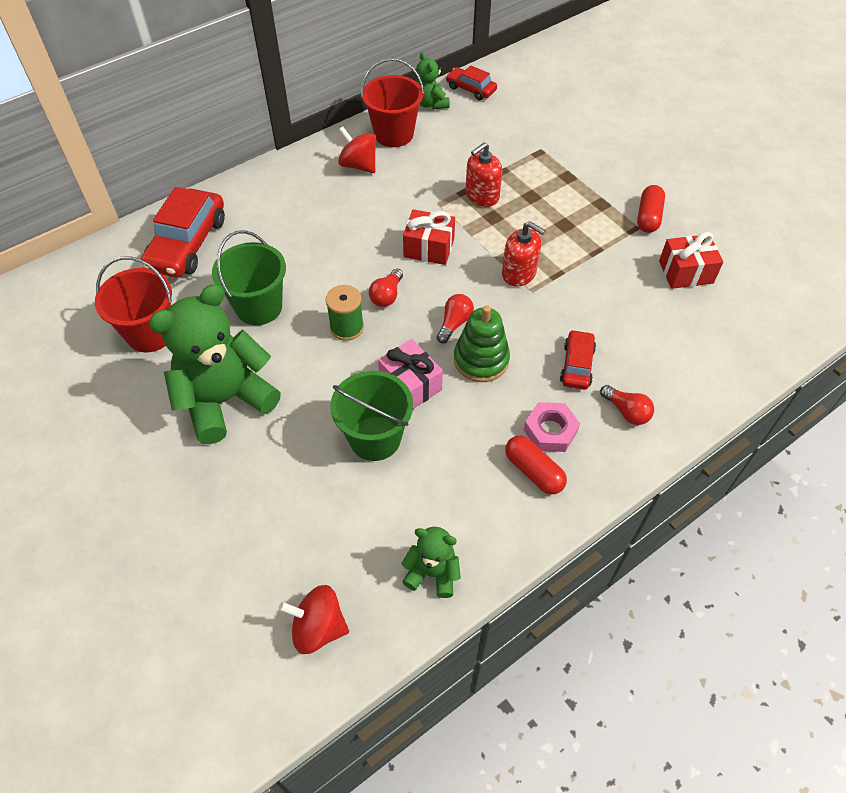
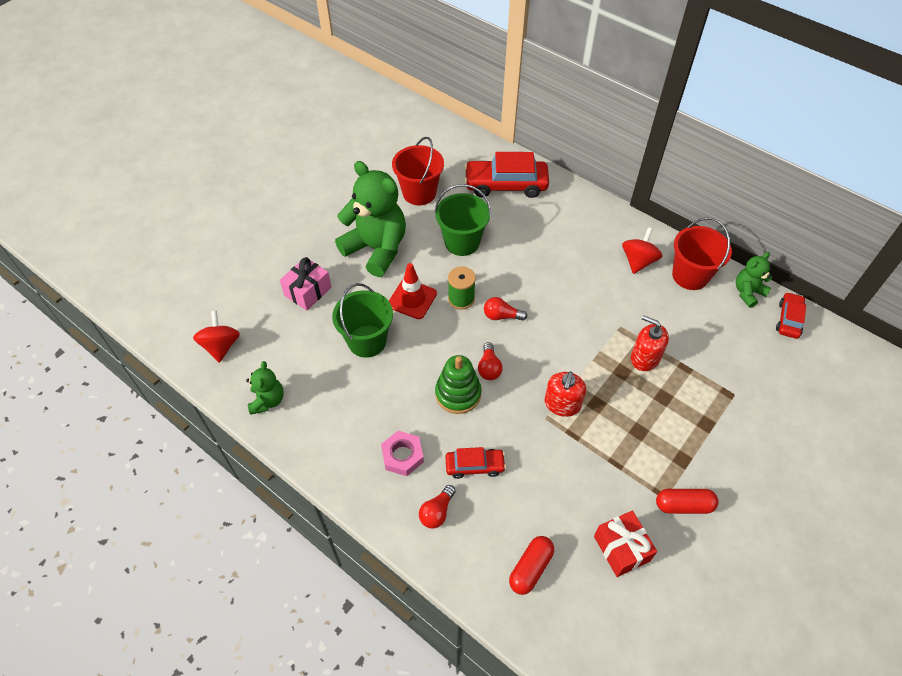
camera: 75 degrees right, 0 degrees up
(327, 377) = (412, 299): none -> red traffic cone
(410, 385) = (420, 352): pink gift -> pink gift (308, 291)
(429, 248) = (564, 332): red gift -> none
(454, 323) = (489, 367): red light bulb -> red light bulb turned 75 degrees clockwise
(533, 471) = (362, 450): red capsule -> red capsule (530, 568)

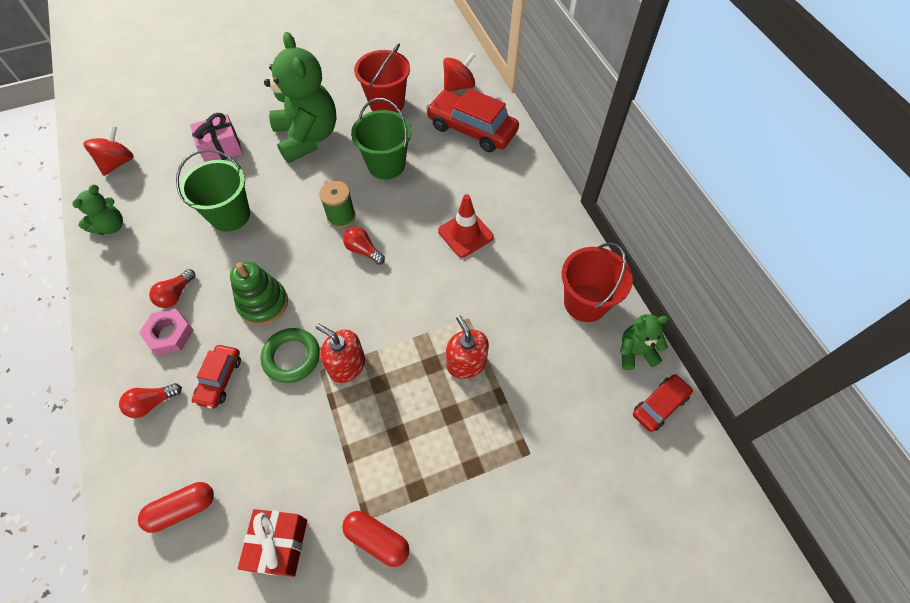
camera: 30 degrees right, 5 degrees up
(412, 299) = (299, 196): red traffic cone -> red traffic cone (465, 234)
(475, 466) = (219, 379): red car -> red car turned 75 degrees clockwise
(489, 367) = (311, 293): red light bulb -> red light bulb (176, 294)
(516, 420) = (291, 357): none -> green ring
(562, 404) = (347, 365): red soap dispenser -> red soap dispenser turned 75 degrees clockwise
(638, 261) = (541, 261): red spinning top -> red spinning top (459, 86)

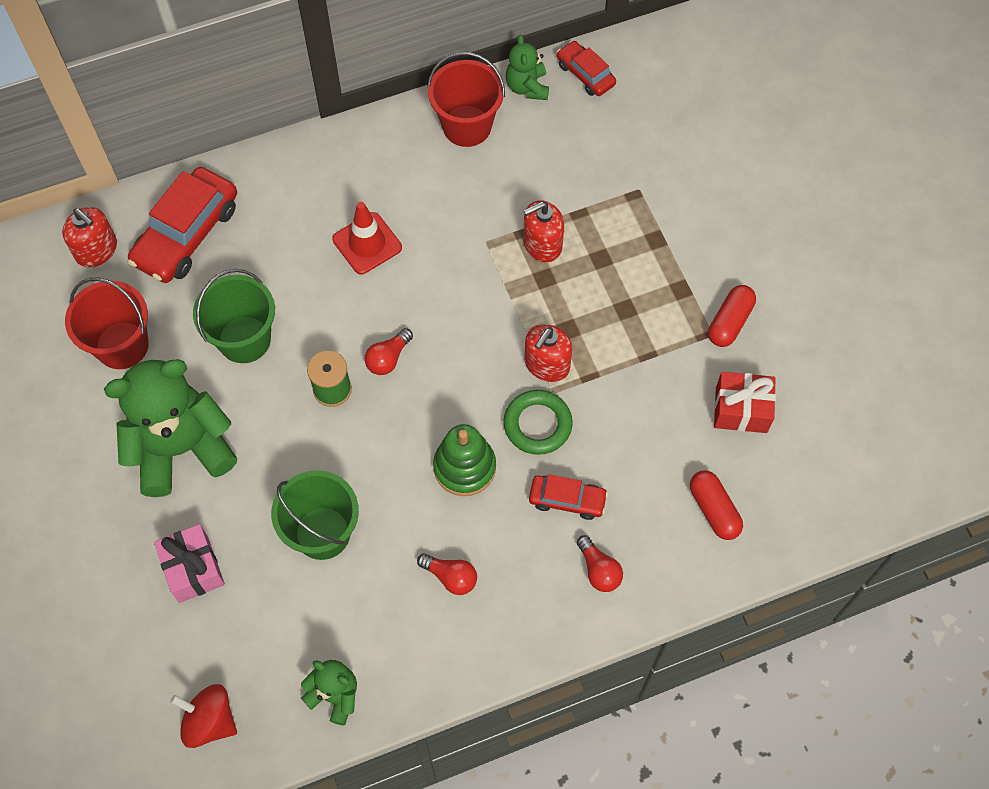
camera: 90 degrees left, 5 degrees up
(169, 334) = (508, 571): pink nut -> none
(459, 86) = (96, 250): red spinning top -> red soap dispenser

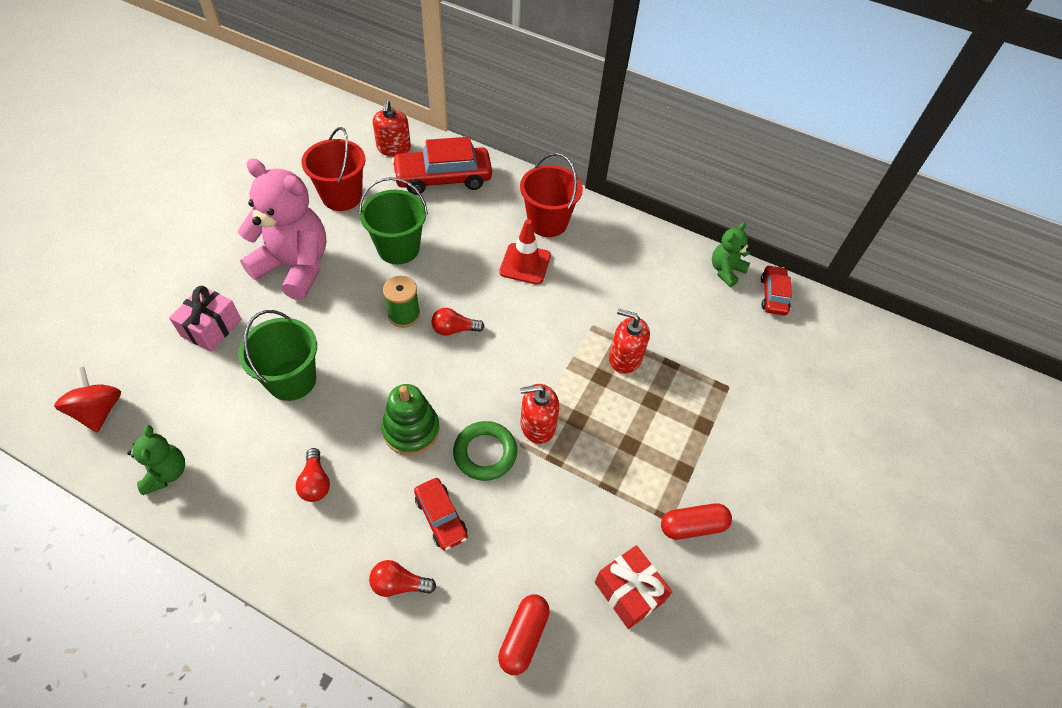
camera: 45 degrees right, 10 degrees down
(181, 448) = (295, 267): green teddy bear -> pink teddy bear
(467, 126) = (662, 259): red bucket -> red bucket (547, 222)
(598, 570) = (399, 584): red light bulb -> red light bulb turned 75 degrees clockwise

